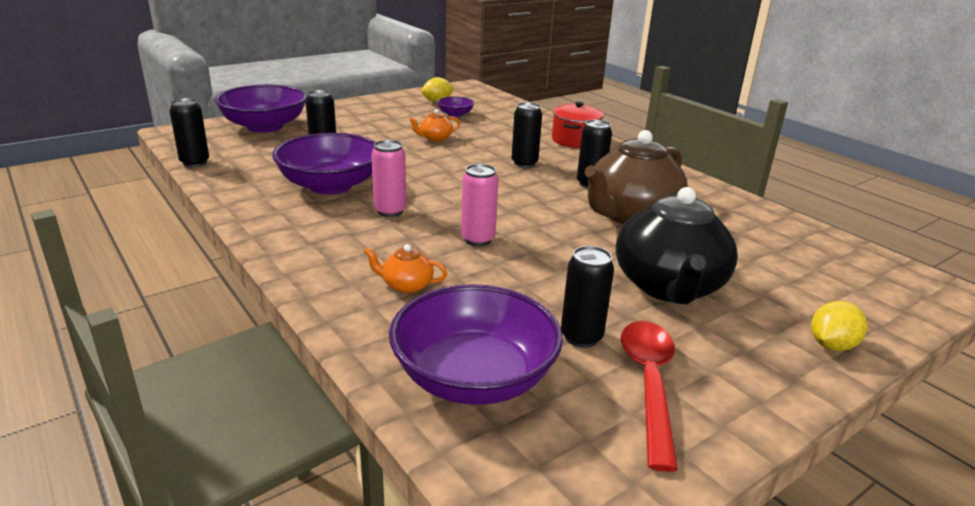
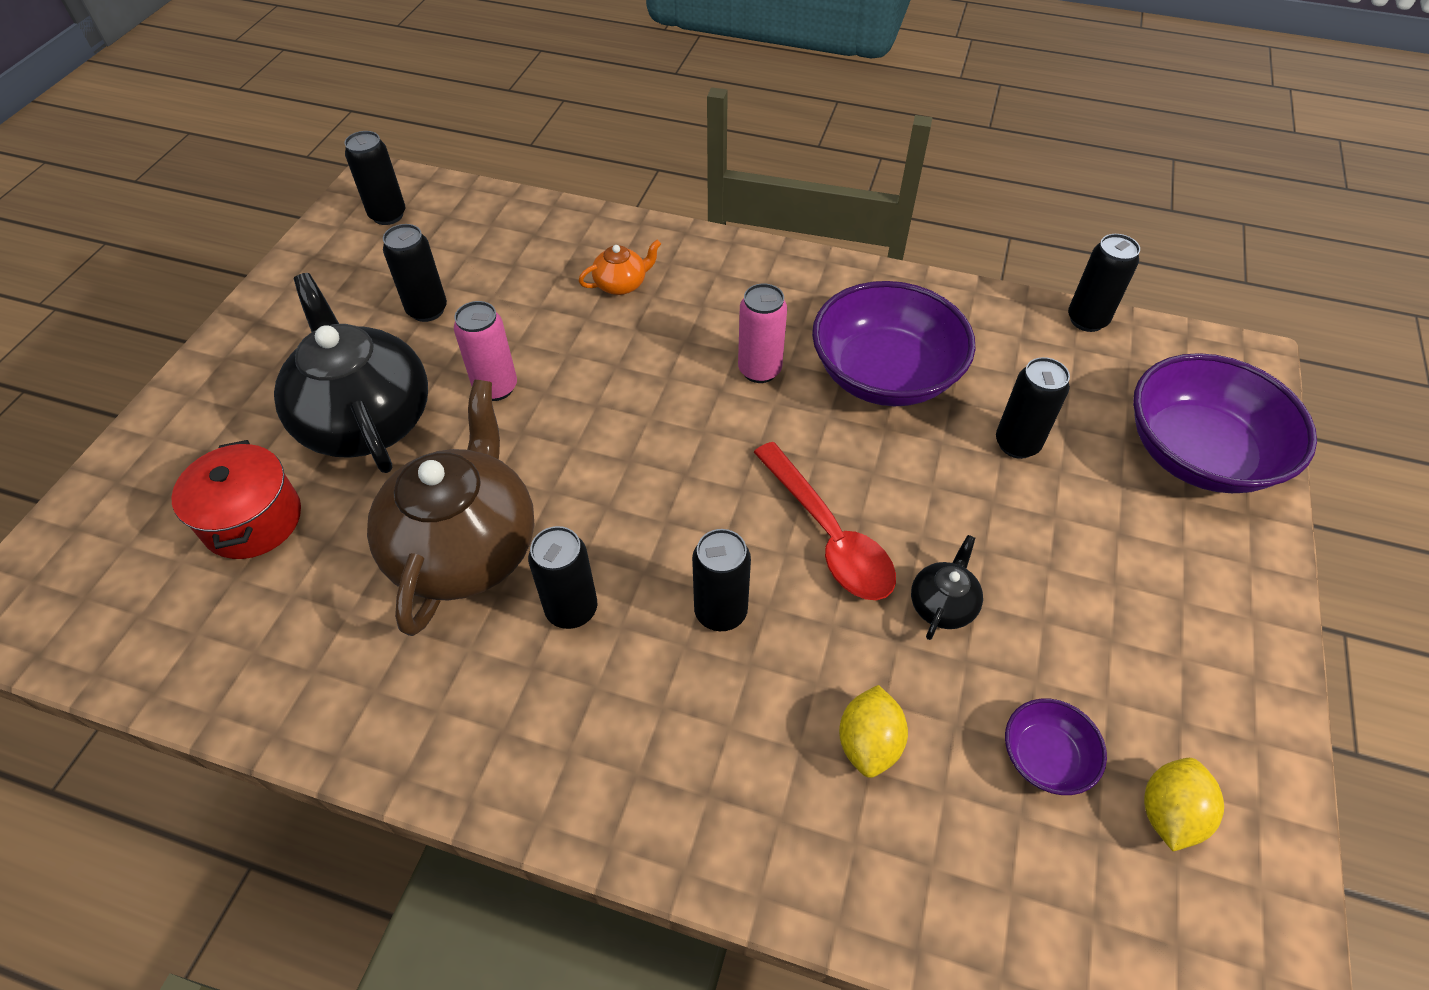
camera: 145 degrees right, 25 degrees up
(435, 138) = (942, 605): orange teapot -> black teapot
(474, 377) = (488, 237): purple bowl -> none
(478, 239) = (618, 380): pink can -> pink can (496, 388)
(565, 465) = (388, 215): none -> black can
(575, 140) = (712, 800): red pot -> red pot (253, 520)
(649, 383) = (351, 295): red spoon -> red spoon (828, 535)
(831, 345) = (181, 421): yellow lemon -> yellow lemon (868, 743)

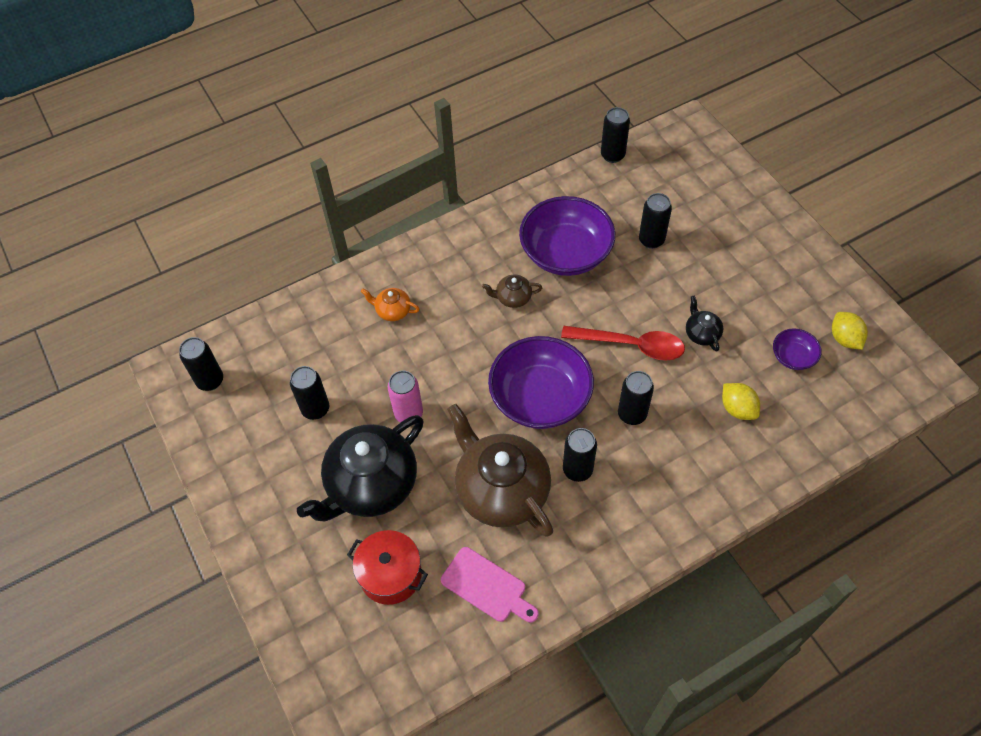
camera: 45 degrees left, 5 degrees up
(306, 631) = (487, 586): none -> pink cutting board
(366, 420) = (371, 485): black teapot -> black teapot turned 60 degrees counterclockwise
(621, 284) = (392, 311): orange teapot -> orange teapot turned 90 degrees counterclockwise
(759, 370) = (513, 298): pink can -> brown teapot
(1197, 453) = (716, 186): purple bowl -> purple bowl (540, 398)

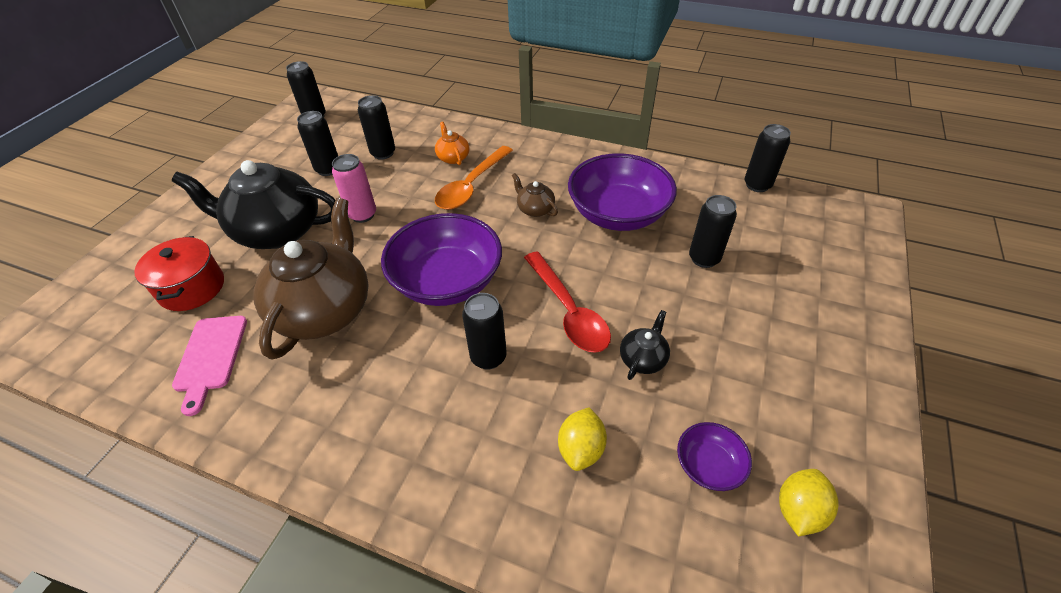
camera: 50 degrees right, 10 degrees down
(444, 320) = (471, 186): none -> orange spoon
(577, 470) = (388, 351): black can -> black can (383, 153)

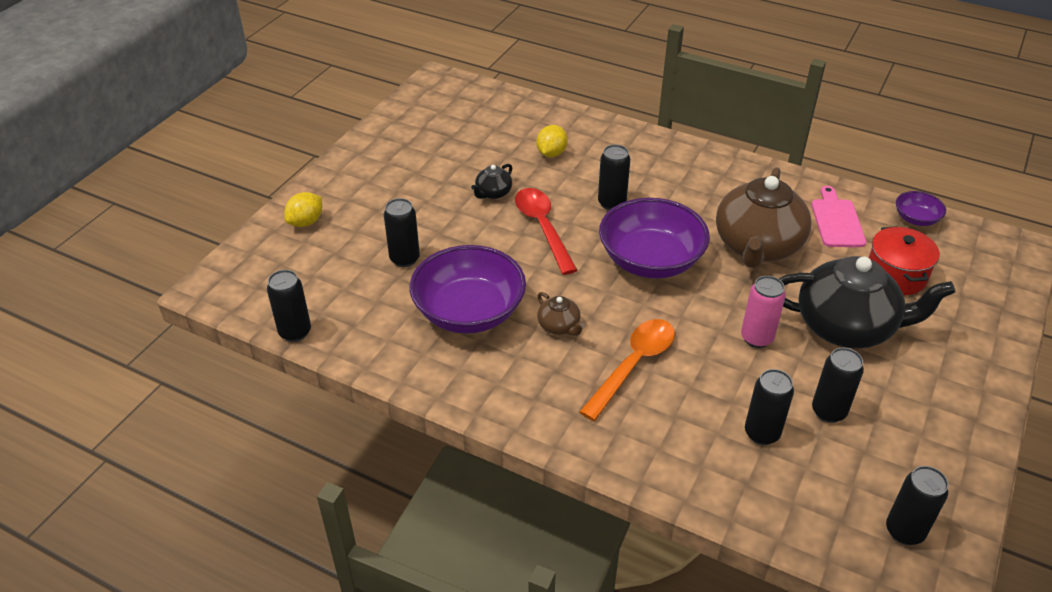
camera: 175 degrees left, 5 degrees down
(453, 157) = (661, 414): orange teapot -> none
(708, 465) = (474, 141): purple bowl -> purple bowl (916, 219)
(798, 510) = (433, 123): yellow lemon -> yellow lemon (306, 222)

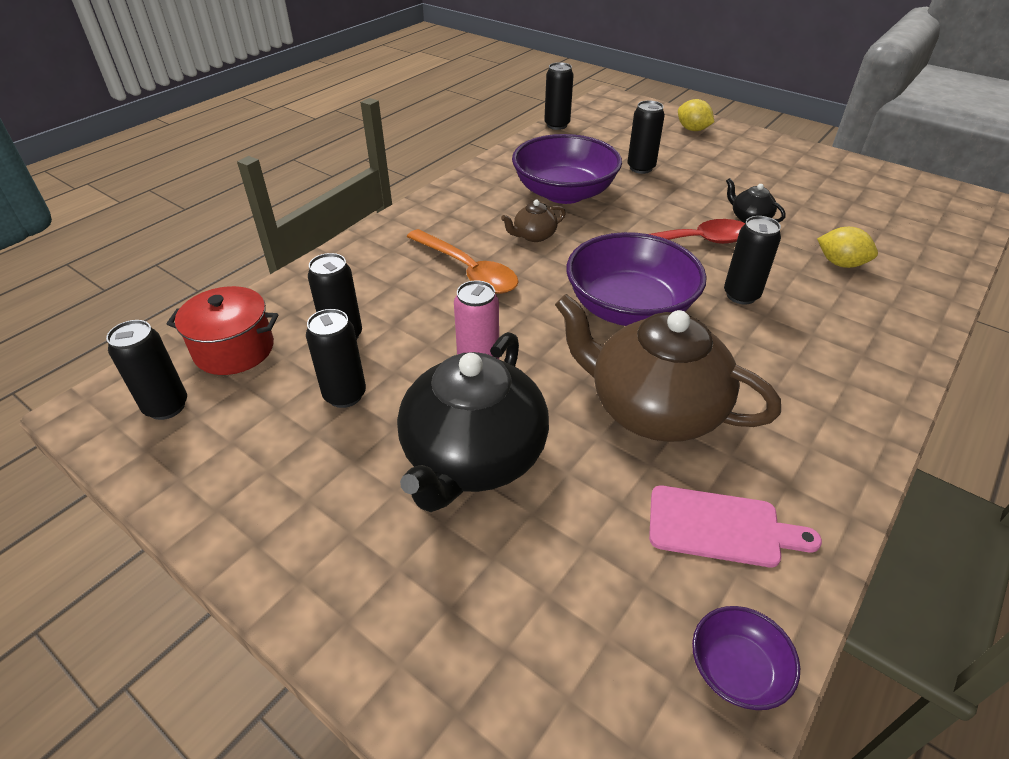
camera: 100 degrees right, 0 degrees up
(895, 275) = (572, 563): red pot -> red pot (234, 349)

